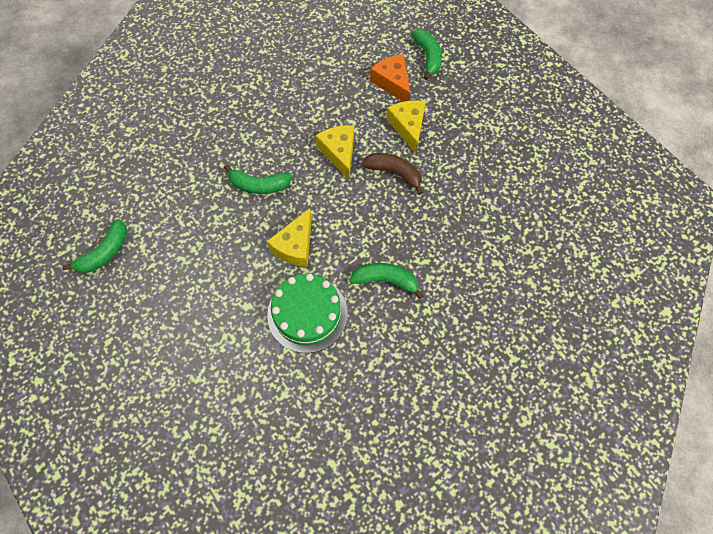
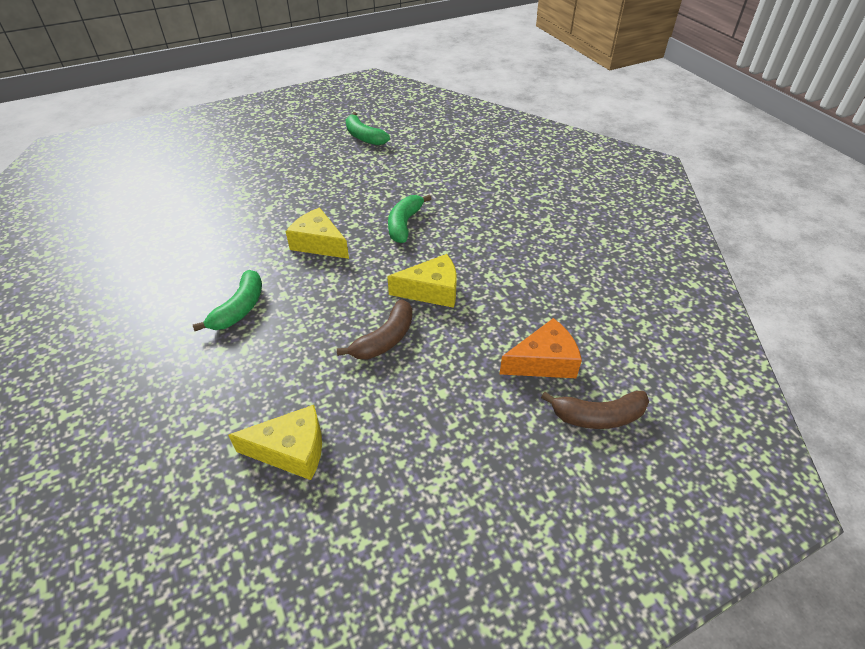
camera: 100 degrees right, 20 degrees down
(307, 314) = (237, 245): green cake -> none
(408, 127) = (459, 366): yellow cheese -> yellow cheese (291, 450)
(427, 57) = (598, 416): green banana -> brown banana

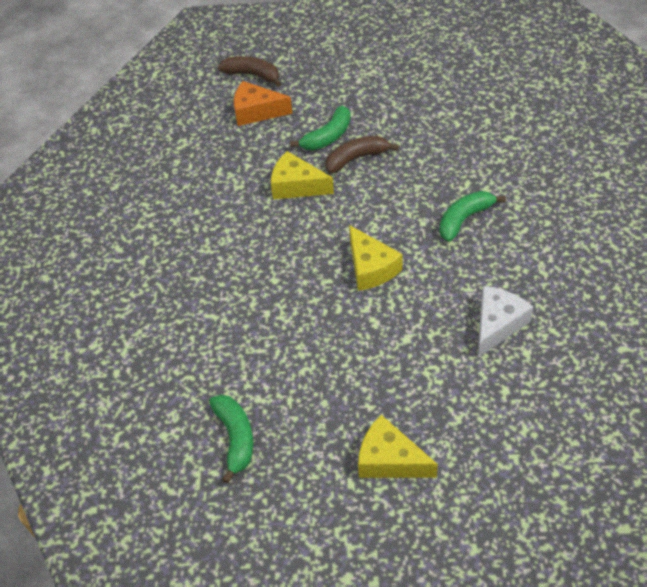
camera: 150 degrees left, 5 degrees up
(194, 234) = (497, 325): none -> white cheese
(291, 450) = (449, 110): yellow cheese -> yellow cheese (389, 460)
(404, 224) = (275, 264): green banana -> green banana (328, 137)

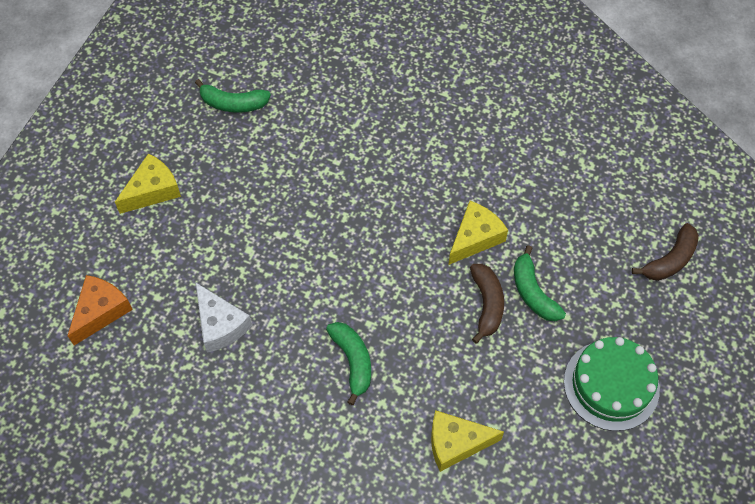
camera: 110 degrees right, 10 degrees up
(256, 112) = (605, 242): orange cheese -> orange cheese (101, 311)
(371, 268) = (339, 256): yellow cheese -> yellow cheese (456, 443)
(379, 76) = (611, 385): none -> green cake

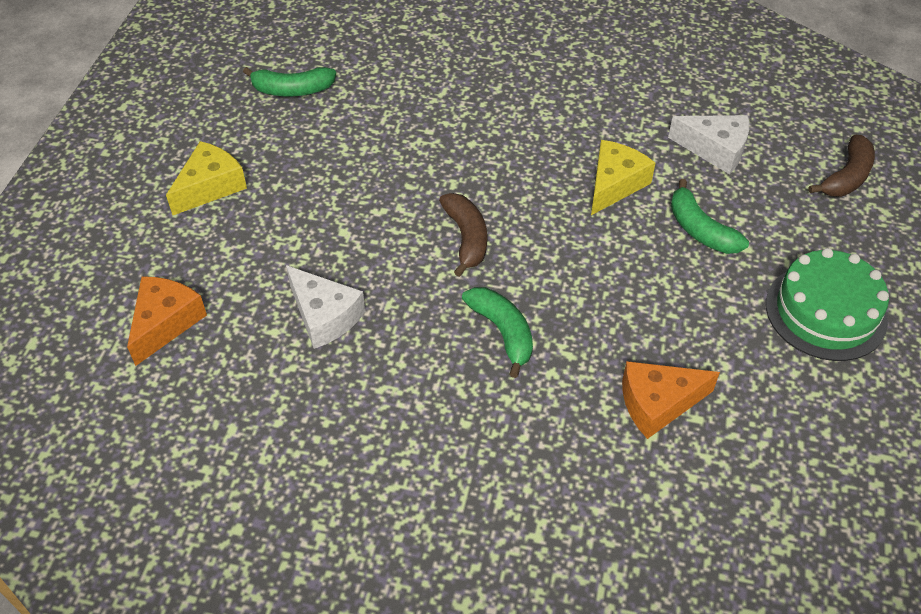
camera: 10 degrees left, 10 degrees down
(456, 443) = (658, 403): yellow cheese -> orange cheese
(487, 304) = (649, 249): brown banana -> brown banana (466, 238)
(568, 216) = (715, 149): none -> white cheese

